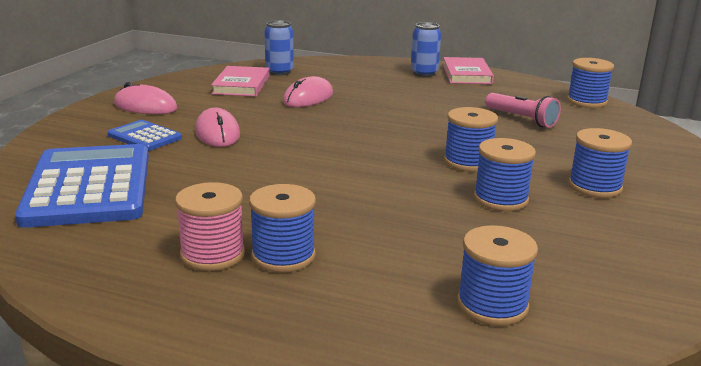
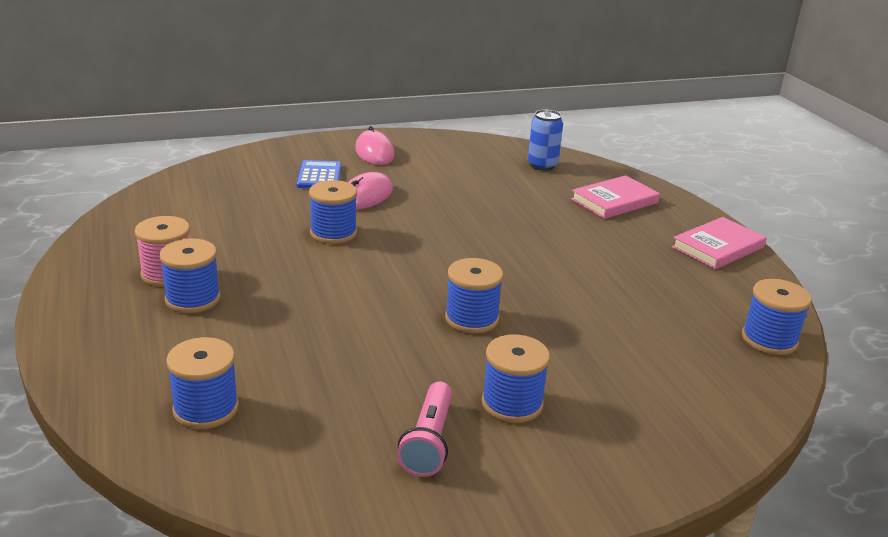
camera: 50 degrees right, 5 degrees up
(89, 187) = (215, 195): blue calculator -> none
(241, 85) = (481, 164): pink book -> pink book (614, 201)
(308, 98) = (502, 199): pink mouse -> none
(424, 73) = (673, 226): blue can -> none
(500, 199) = (409, 359): blue spool -> blue spool (333, 233)
(521, 119) = (635, 315): pink flashlight -> pink flashlight (428, 441)

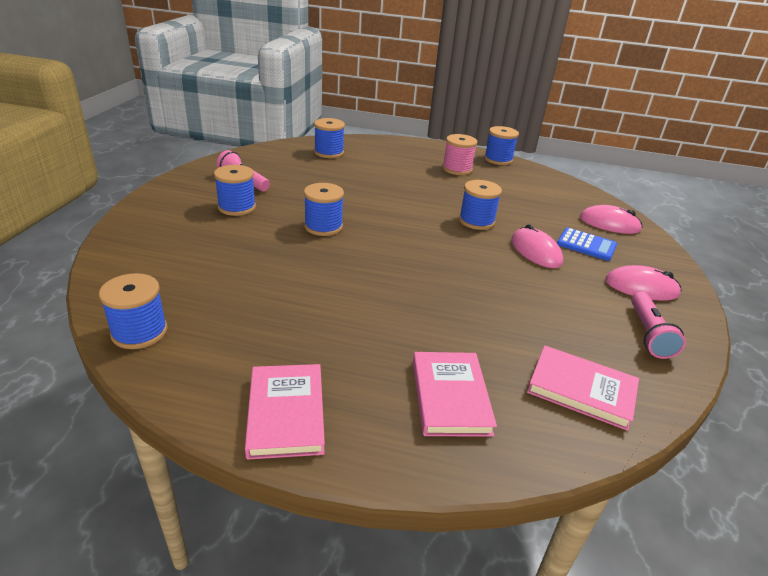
camera: 120 degrees right, 5 degrees up
(193, 299) = (424, 168): blue spool -> blue spool (498, 159)
(251, 168) = (609, 224): none -> pink mouse
(443, 149) = (648, 334): none -> pink flashlight
(542, 165) = (581, 390): blue can -> pink book

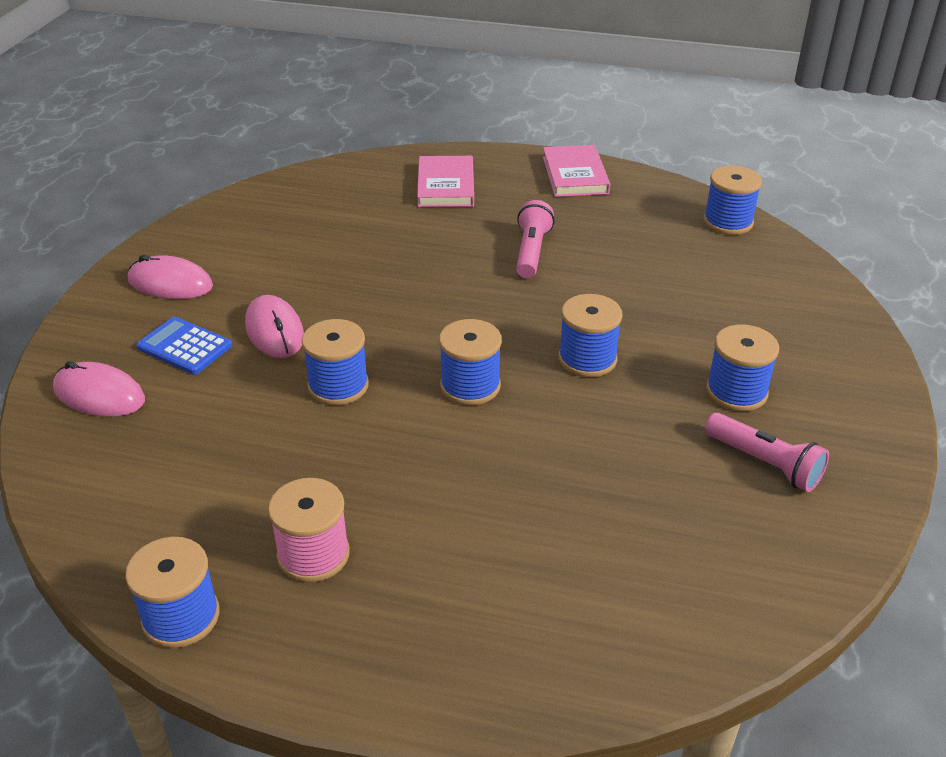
camera: 175 degrees left, 5 degrees up
(329, 152) = (627, 603): blue spool -> blue spool (470, 386)
(581, 390) = (330, 191): pink book -> none
(648, 334) = (220, 234): pink flashlight -> pink flashlight (531, 252)

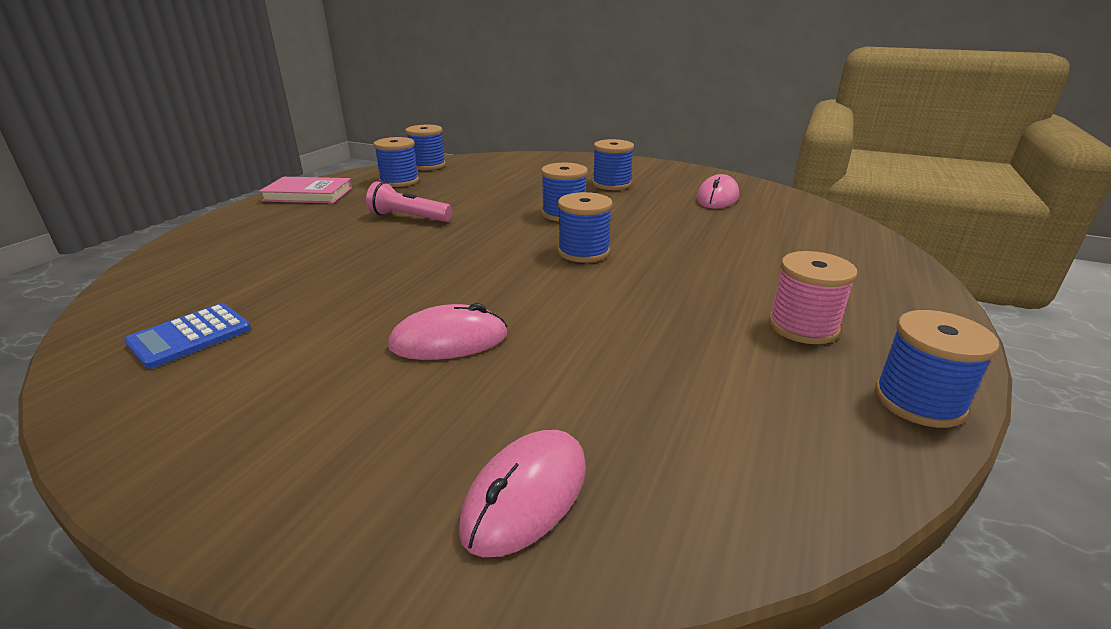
camera: 80 degrees left, 10 degrees down
(170, 283) = (265, 428): pink mouse -> pink mouse (717, 197)
(185, 346) = (443, 410): blue calculator -> blue calculator (190, 336)
(338, 386) = (565, 307): blue spool -> blue spool (399, 181)
(446, 186) = (254, 239): pink book -> none
(765, 463) = (677, 186): pink flashlight -> none

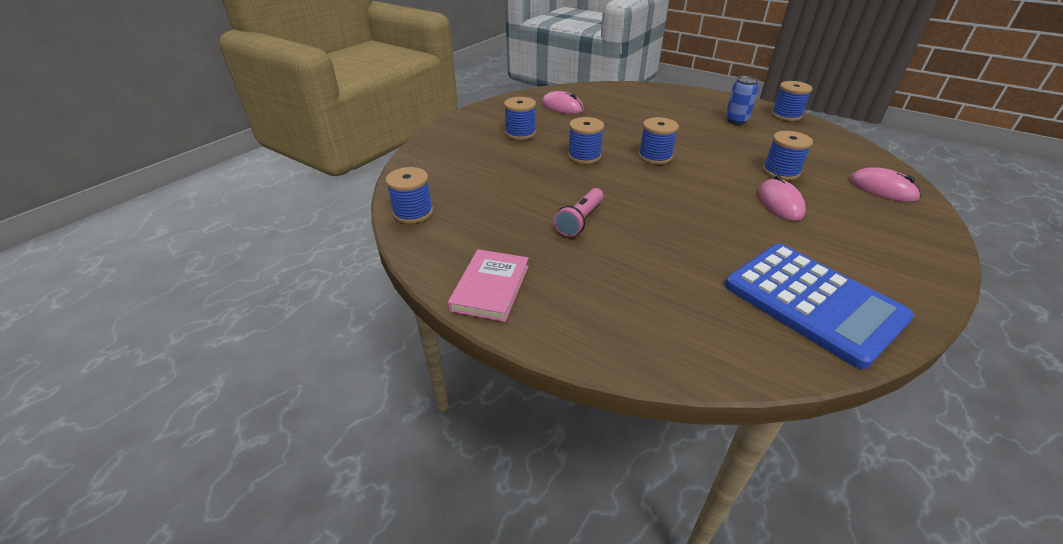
camera: 80 degrees left, 10 degrees up
(190, 336) = (812, 302): blue calculator -> blue calculator, size x2.09
(399, 181) = (466, 229): blue spool -> blue spool (780, 172)
(803, 327) = (736, 120): pink spool -> blue can

